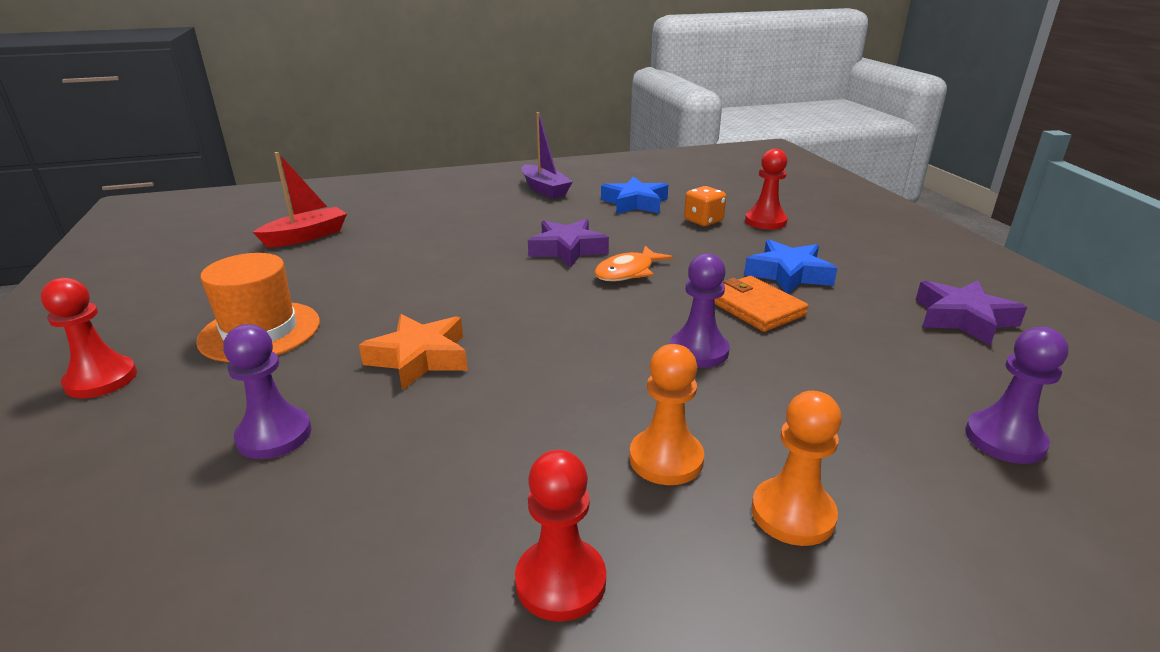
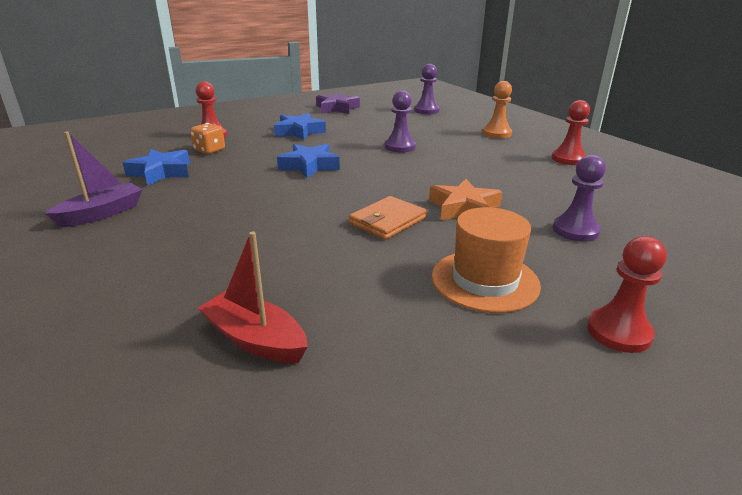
camera: 105 degrees left, 0 degrees up
(567, 249) = (273, 186): purple star -> none
(628, 272) = (309, 166): orange fish -> blue star
(666, 459) = (488, 149): orange pawn -> none
(755, 307) = (345, 138): orange wallet -> orange wallet (387, 221)

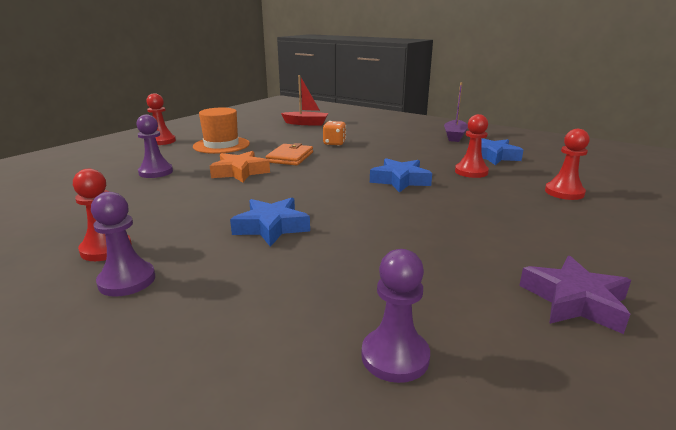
camera: 155 degrees right, 5 degrees down
(209, 150) = (515, 177): orange dice -> orange dice (334, 143)
(230, 161) = (471, 172): none -> red pawn
(299, 132) = (498, 219): blue star -> blue star (271, 227)
(400, 147) = (343, 222): purple pawn -> purple pawn (127, 280)
(496, 133) = (208, 291): orange pawn -> none

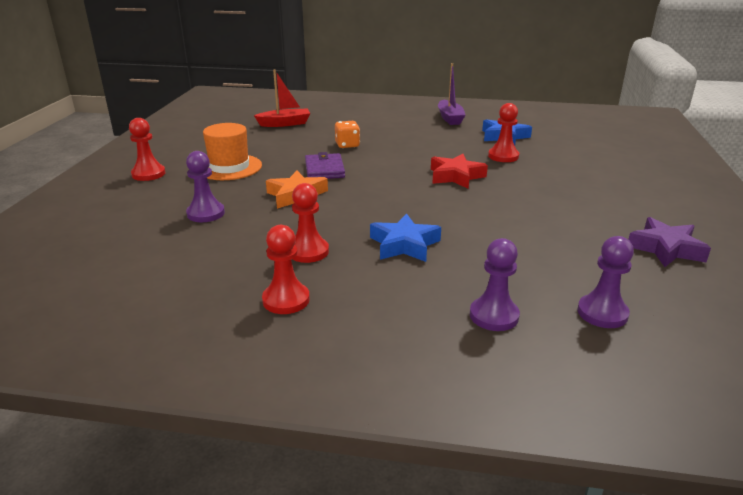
camera: 25 degrees left, 5 degrees up
(127, 280) = (349, 319): purple pawn -> purple pawn (494, 316)
(290, 157) = (324, 169): orange wallet -> purple wallet
(400, 180) = (456, 176): blue star -> red star
(564, 192) = (588, 163): red pawn -> red pawn (308, 251)

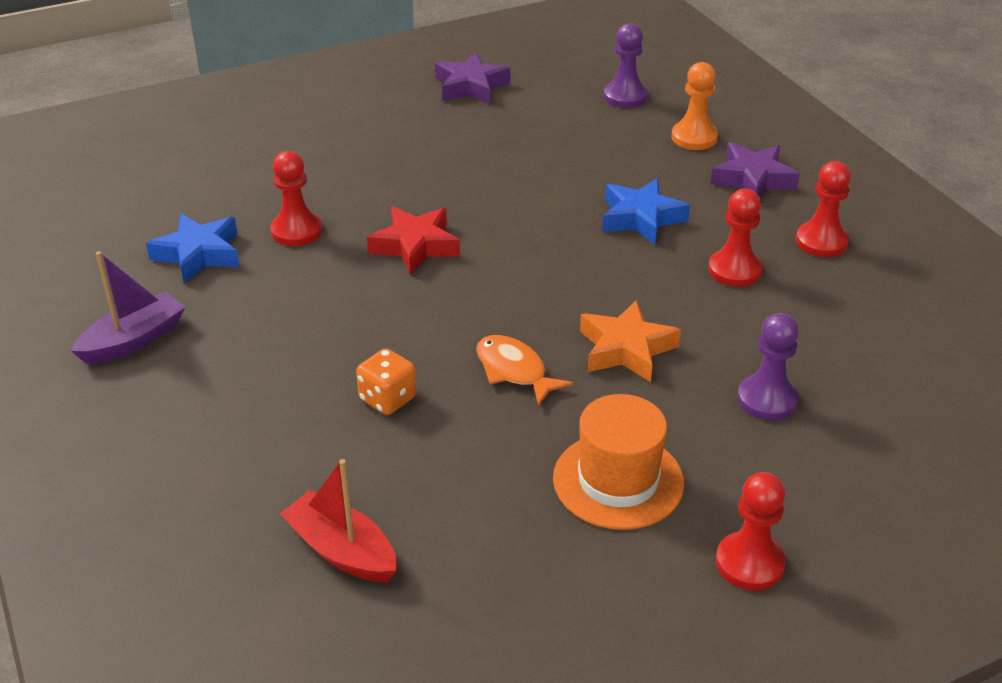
camera: 125 degrees left, 10 degrees up
(324, 169) = (514, 371): purple wallet -> orange fish
(399, 313) = (753, 179): none -> purple star
(494, 316) = (694, 137): purple pawn -> orange pawn

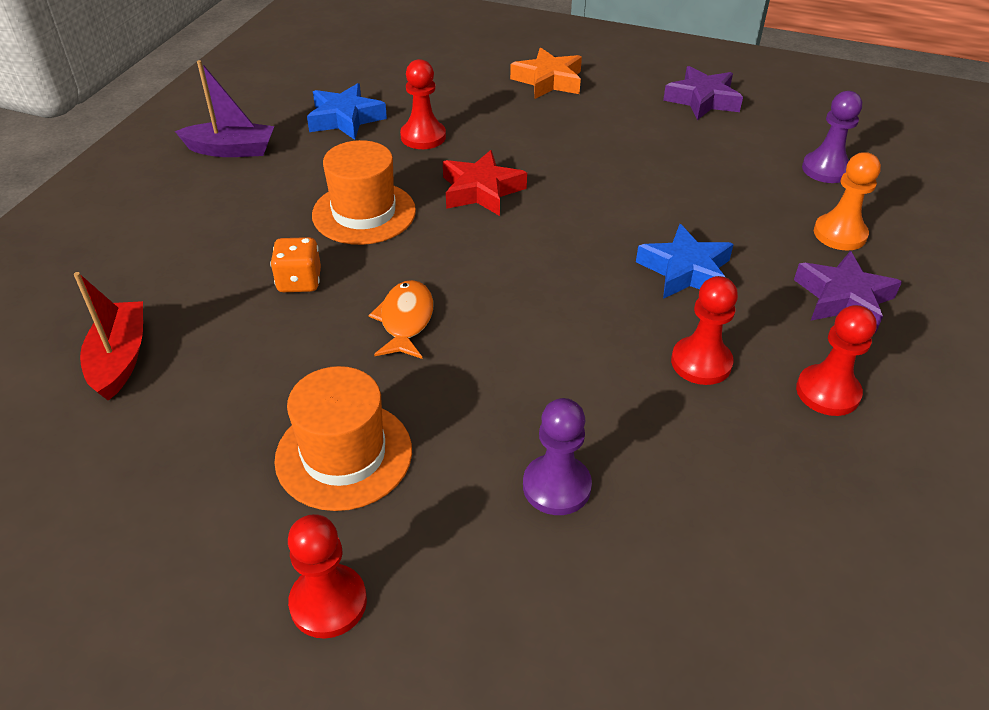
camera: 45 degrees right, 5 degrees up
(350, 318) = (364, 213): none -> orange hat
(626, 349) = (509, 362): orange star -> orange star (548, 81)

